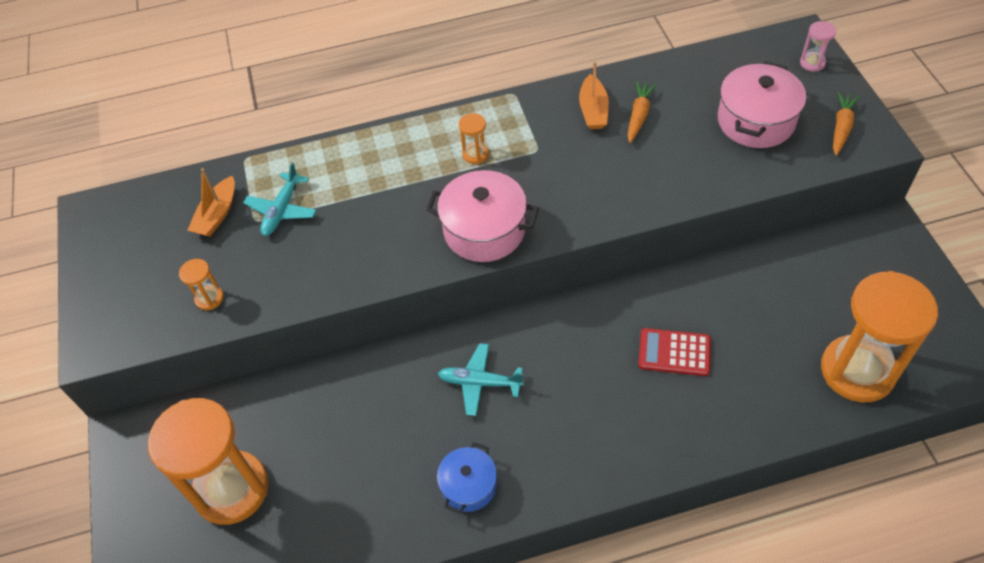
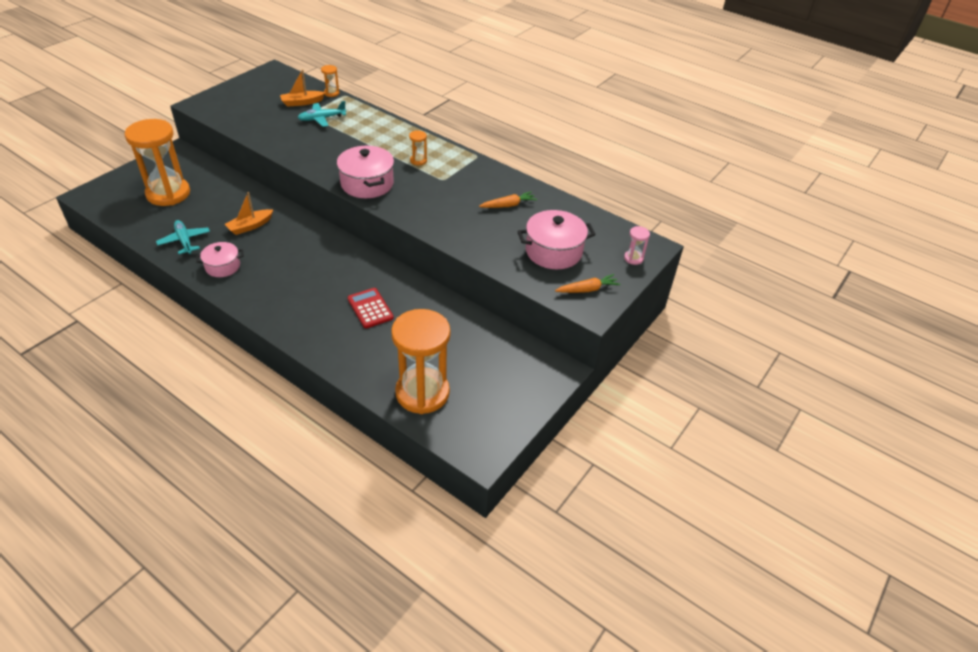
camera: 45 degrees right, 10 degrees down
(209, 298) = (250, 122): orange hourglass -> orange hourglass (331, 93)
(469, 485) = (222, 266): blue pot -> pink pot
(480, 383) = (290, 244): turquoise plane -> turquoise plane (184, 241)
(593, 110) = (494, 187): orange boat -> orange boat (250, 226)

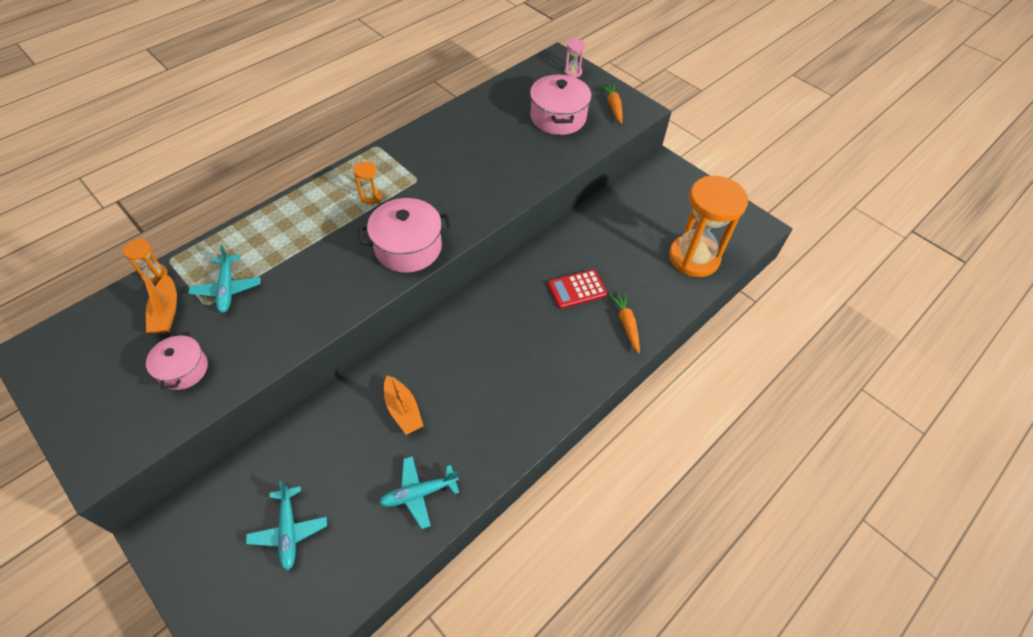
camera: 80 degrees left, 10 degrees up
(168, 194) = (289, 531): orange hourglass -> turquoise plane
(222, 266) = (484, 439): pink pot -> pink pot (183, 369)
(508, 205) = (478, 136): orange carrot -> orange carrot (626, 324)

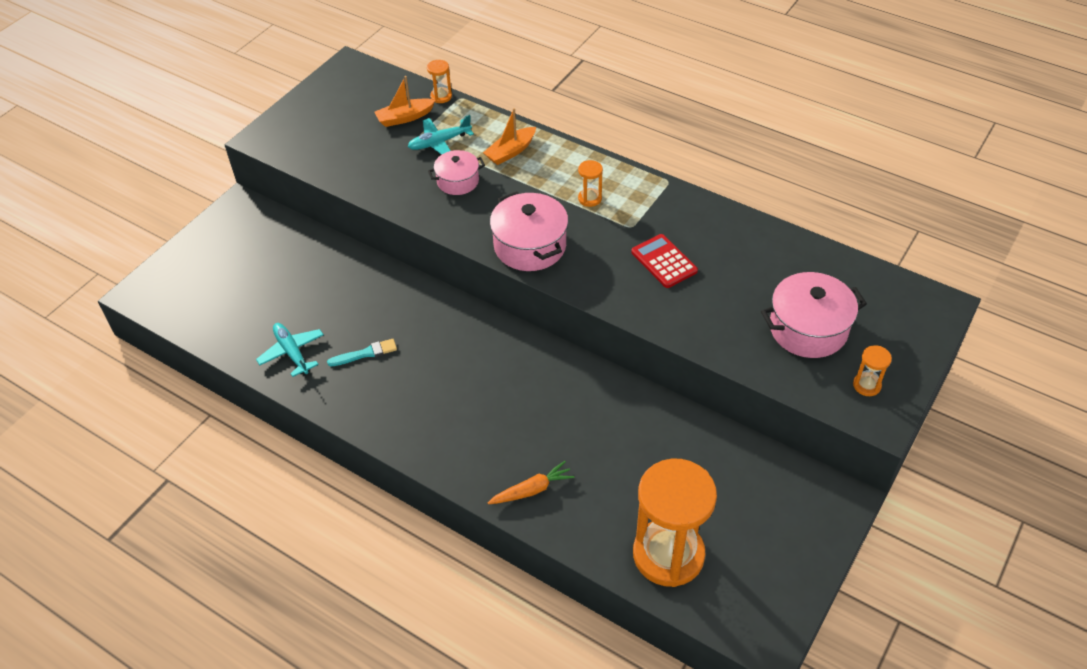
camera: 80 degrees right, 5 degrees down
(183, 369) = (351, 148): pink pot -> pink pot (458, 181)
(289, 531) = (248, 278): turquoise plane -> none
(403, 410) = (373, 318): orange boat -> orange boat (510, 152)
(445, 424) = (365, 353): none -> turquoise brush
(573, 72) = (917, 327): pink hourglass -> none
(577, 289) = (568, 431): red calculator -> red calculator (664, 261)
(613, 107) = (866, 385): orange carrot -> orange hourglass

